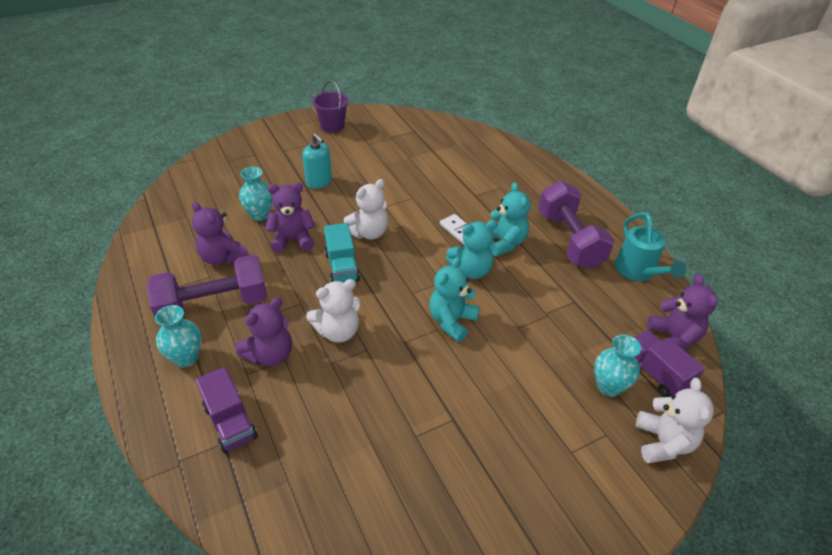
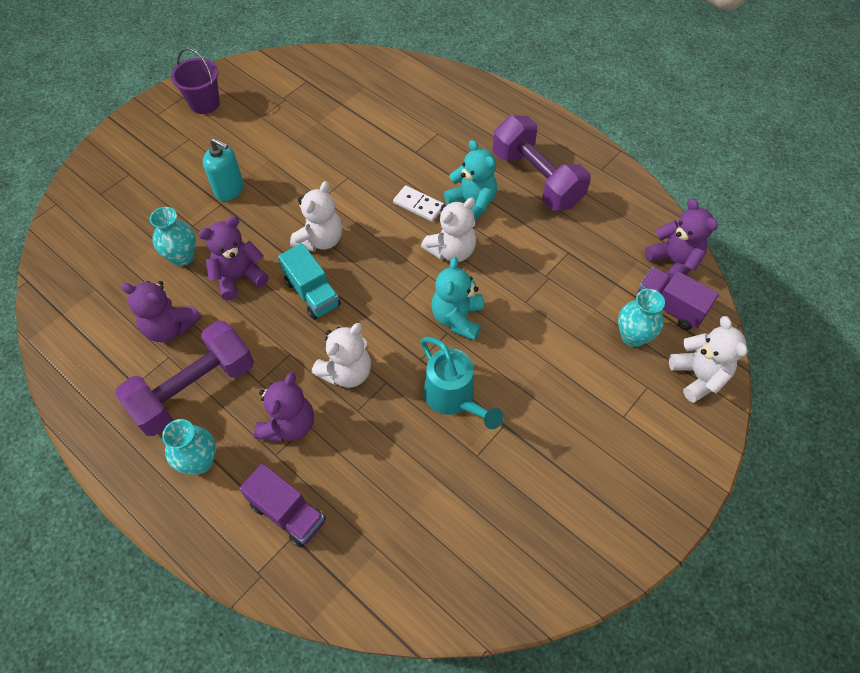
camera: 20 degrees left, 15 degrees up
(471, 270) = (451, 251): turquoise teddy bear -> white teddy bear
(638, 272) = (617, 196): turquoise watering can -> turquoise watering can (454, 398)

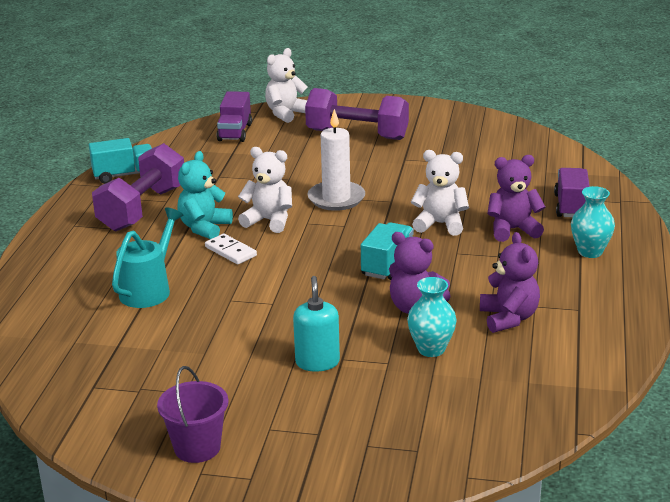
camera: 120 degrees left, 30 degrees down
(194, 390) = (543, 280): purple dumbbell -> purple dumbbell (357, 135)
(320, 240) = (325, 284): white teddy bear -> none
(418, 205) = (230, 251): white domino -> white domino turned 45 degrees counterclockwise
(454, 398) = (407, 180): turquoise watering can -> turquoise watering can (149, 289)
(457, 318) = (336, 198): turquoise teddy bear -> white candle
(615, 189) = (124, 175): none -> turquoise truck
(633, 336) = (277, 138): turquoise vase -> none
(673, 262) = (188, 139): purple teddy bear -> none

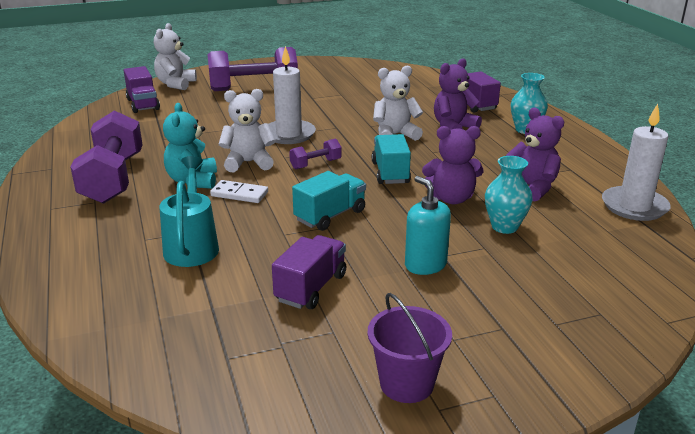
camera: 30 degrees left, 0 degrees up
(124, 175) = (65, 155): turquoise truck -> turquoise truck (330, 215)
(204, 353) = (311, 288): none -> purple truck
(327, 238) = (315, 164): none -> purple dumbbell
(591, 367) = (634, 206): none -> white candle

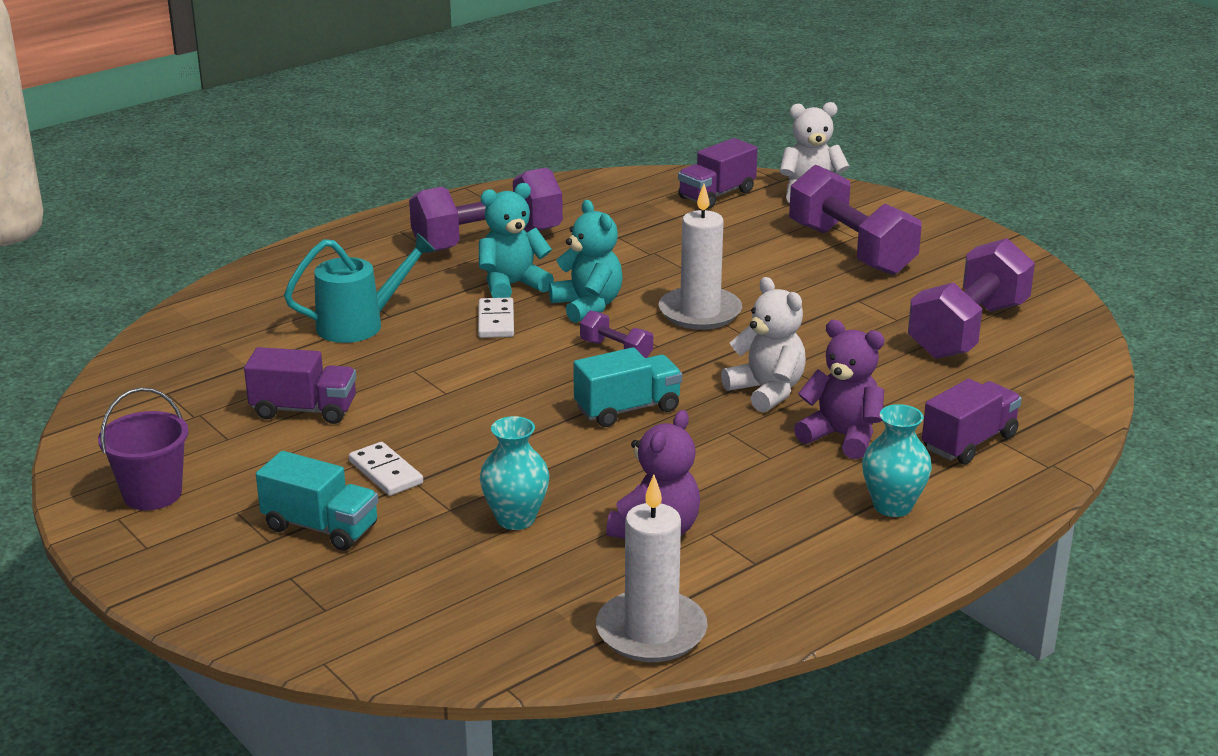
camera: 70 degrees right, 0 degrees up
(248, 162) = (588, 306): white teddy bear -> turquoise teddy bear
(330, 215) = (474, 389): turquoise truck -> turquoise truck (321, 527)
(365, 83) = (968, 330): none -> purple dumbbell
(425, 265) = (385, 472): turquoise soap dispenser -> white domino
(451, 198) = (577, 468): purple teddy bear -> none

